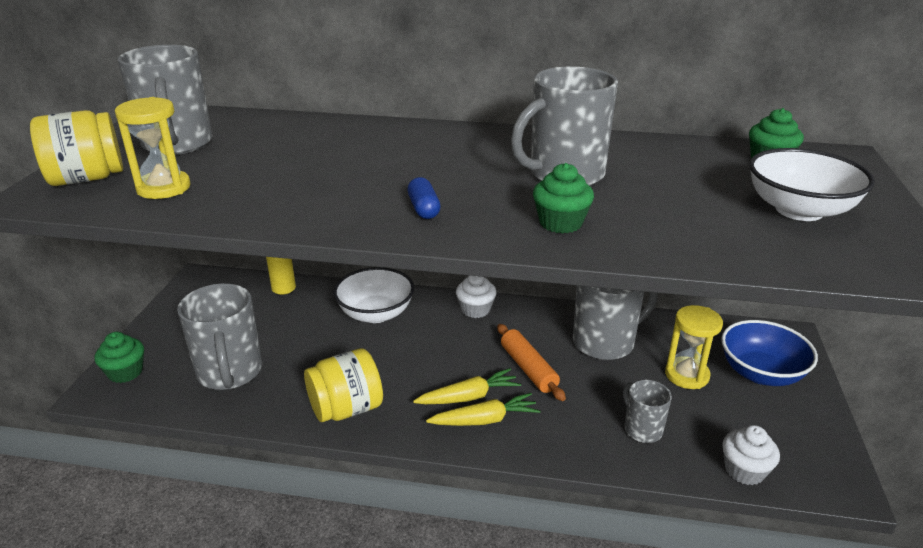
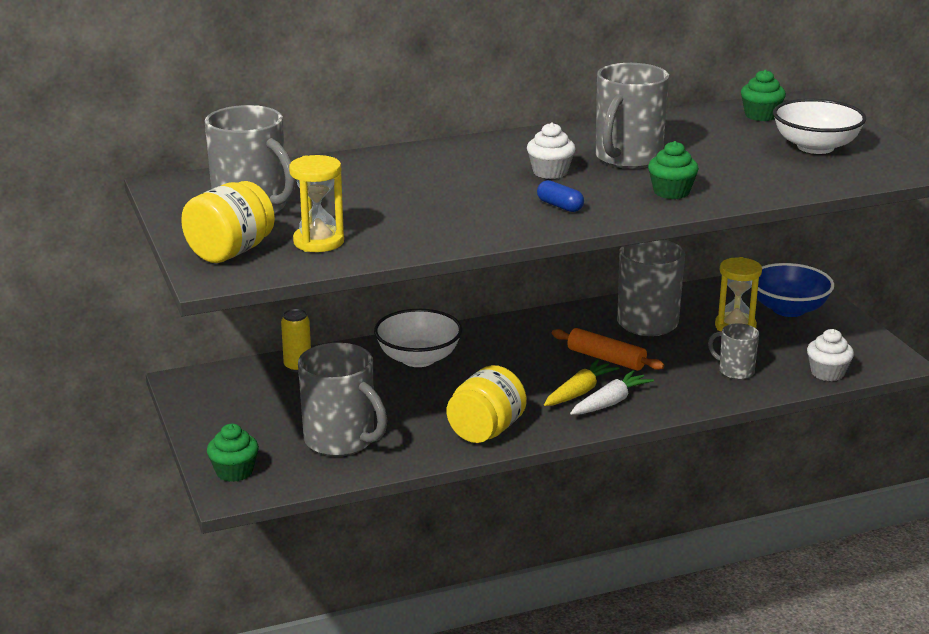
camera: 30 degrees left, 5 degrees down
(475, 309) = (509, 329): white cupcake -> white cupcake (550, 172)
(485, 420) = (610, 402): yellow carrot -> white carrot

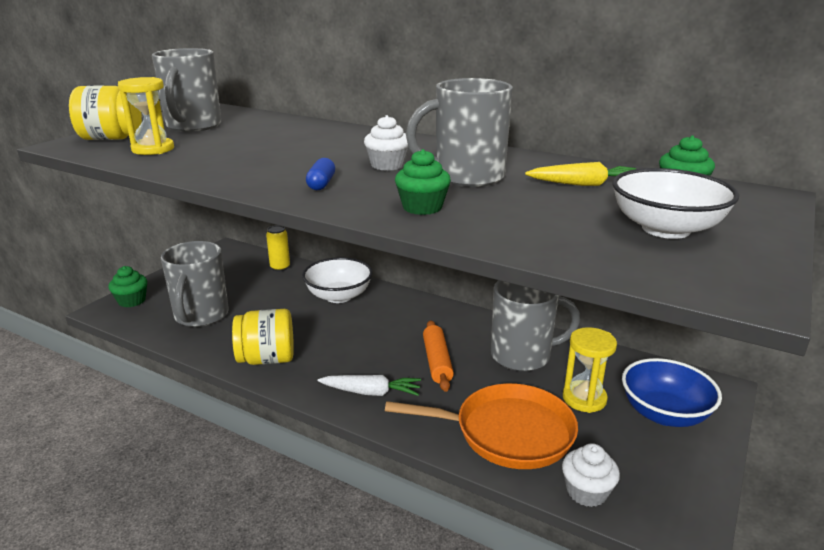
camera: 50 degrees right, 0 degrees up
(579, 392) = (370, 372): yellow carrot -> yellow carrot (584, 184)
(735, 371) = (508, 432): grey mug -> orange pan

